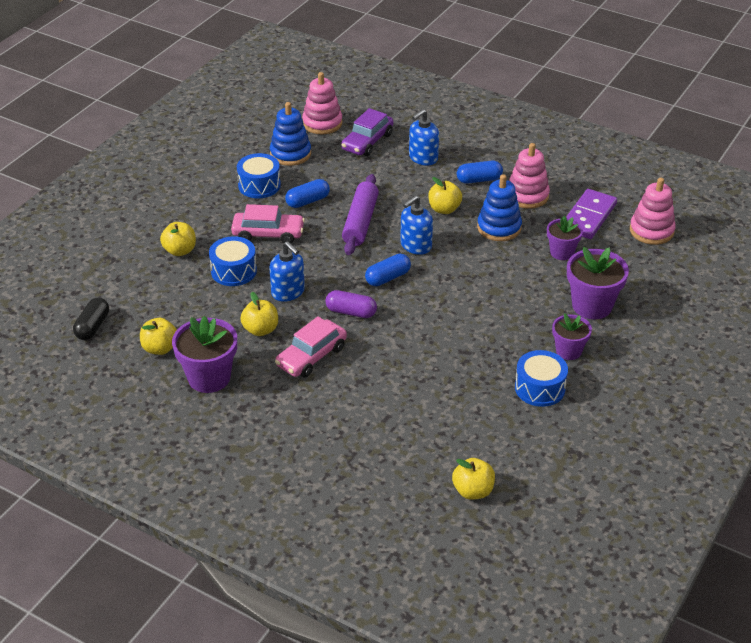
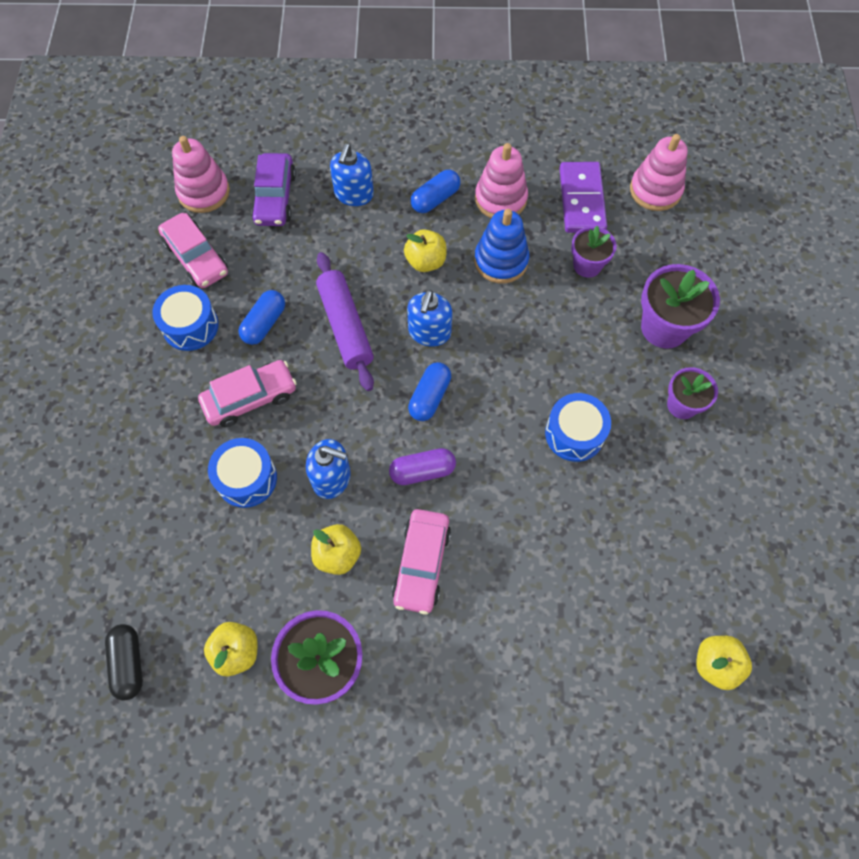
camera: 30 degrees left, 25 degrees up
(180, 251) = (160, 480): yellow apple -> none
(290, 154) = (196, 258): blue stacking toy -> pink car
(540, 388) = (687, 475): blue drum -> blue drum (574, 434)

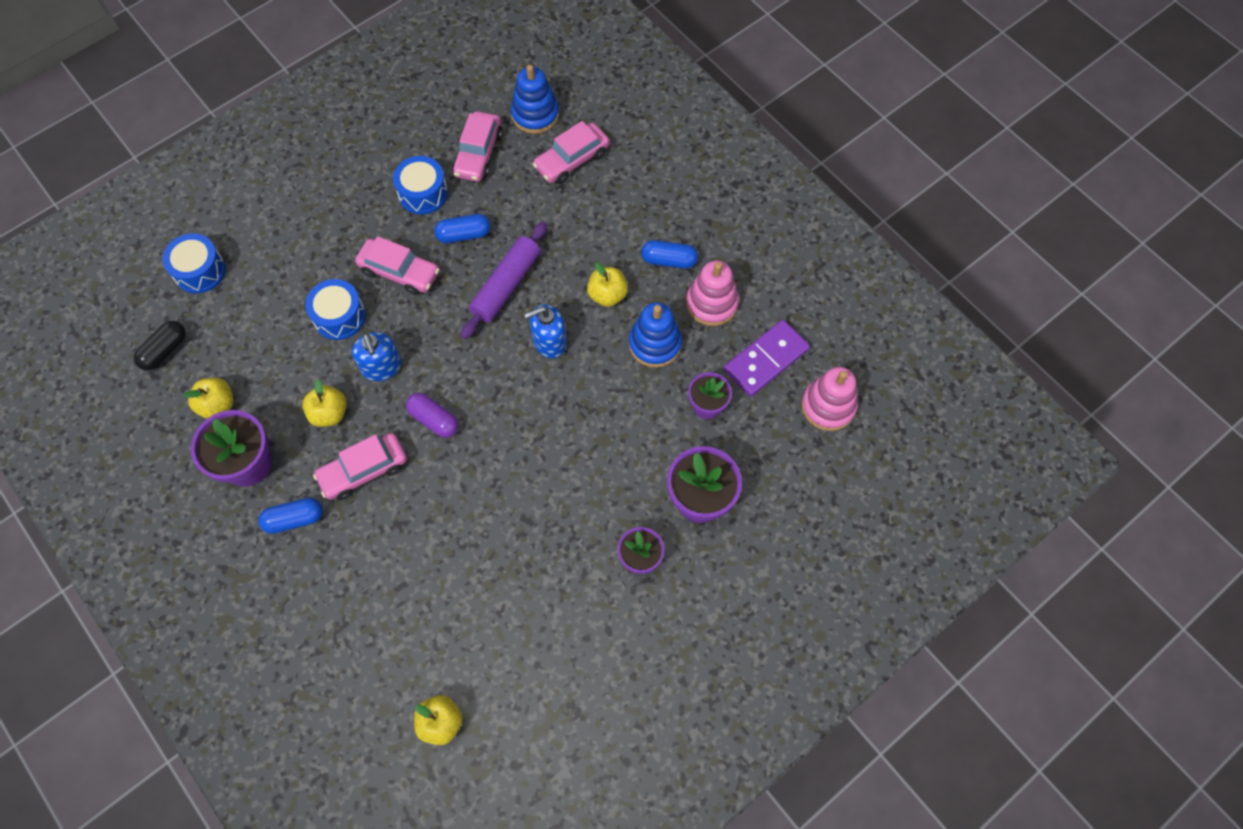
camera: 50 degrees right, 0 degrees up
(204, 192) = (535, 114): pink stacking toy -> blue stacking toy
(275, 198) = (572, 160): purple car -> pink car
(354, 194) = (622, 205): blue soap dispenser -> none
(429, 397) = (496, 381): blue capsule -> blue capsule (294, 519)
(574, 434) = (549, 499): blue drum -> blue drum (200, 271)

